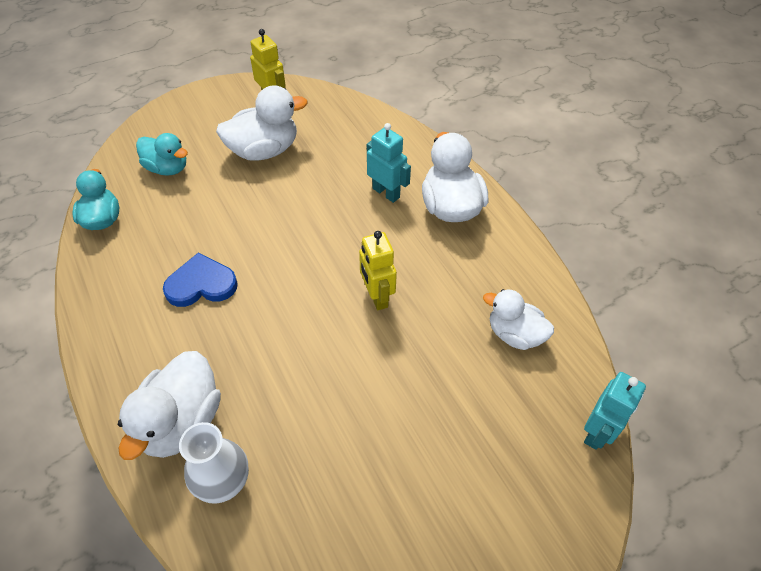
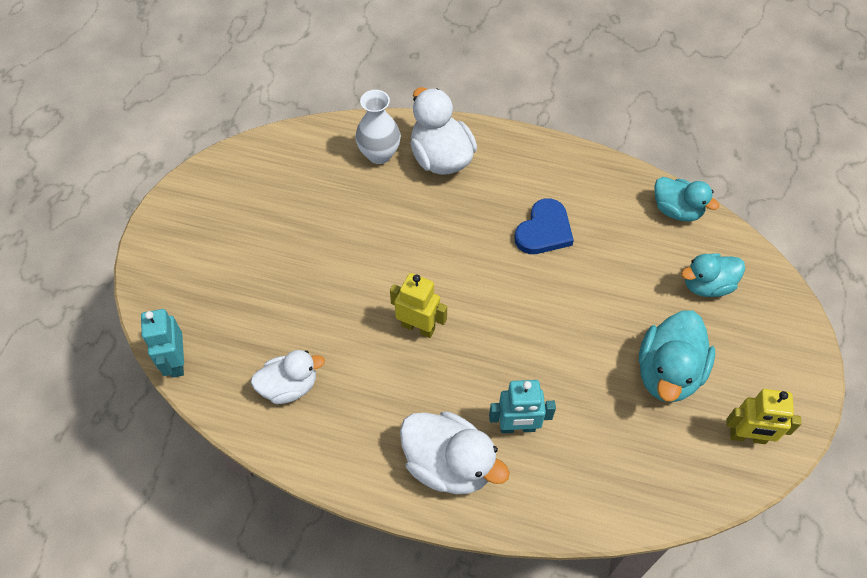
camera: 135 degrees right, 5 degrees up
(264, 150) = (668, 373): white duck -> turquoise duck

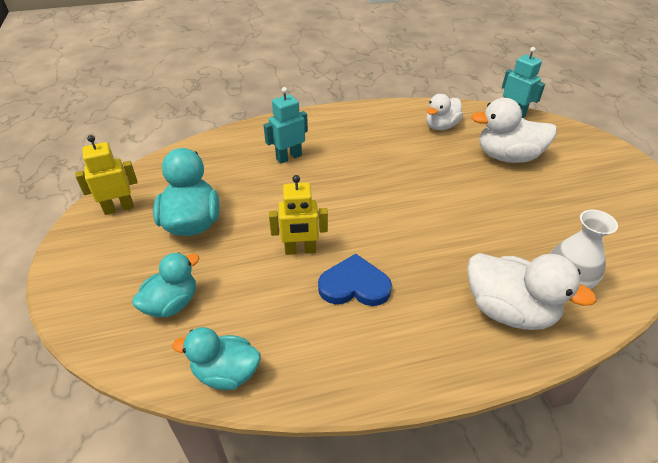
camera: 150 degrees right, 15 degrees down
(418, 327) = (396, 179): yellow robot -> yellow robot (300, 250)
(449, 464) = (319, 130): white duck -> white duck (507, 157)
(544, 230) = (354, 285): blue heart -> blue heart turned 90 degrees clockwise

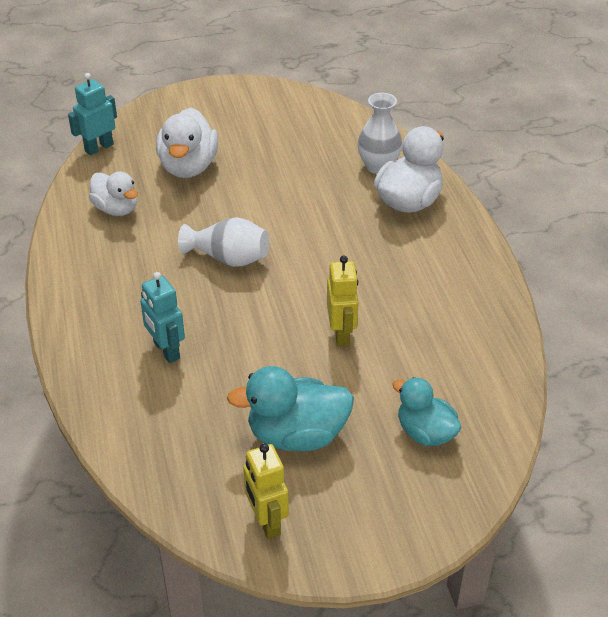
camera: 90 degrees left, 0 degrees up
(226, 373) = (499, 379): turquoise duck -> none
(354, 285) = (388, 293): blue heart -> none
(392, 183) = (228, 258): none -> white vase

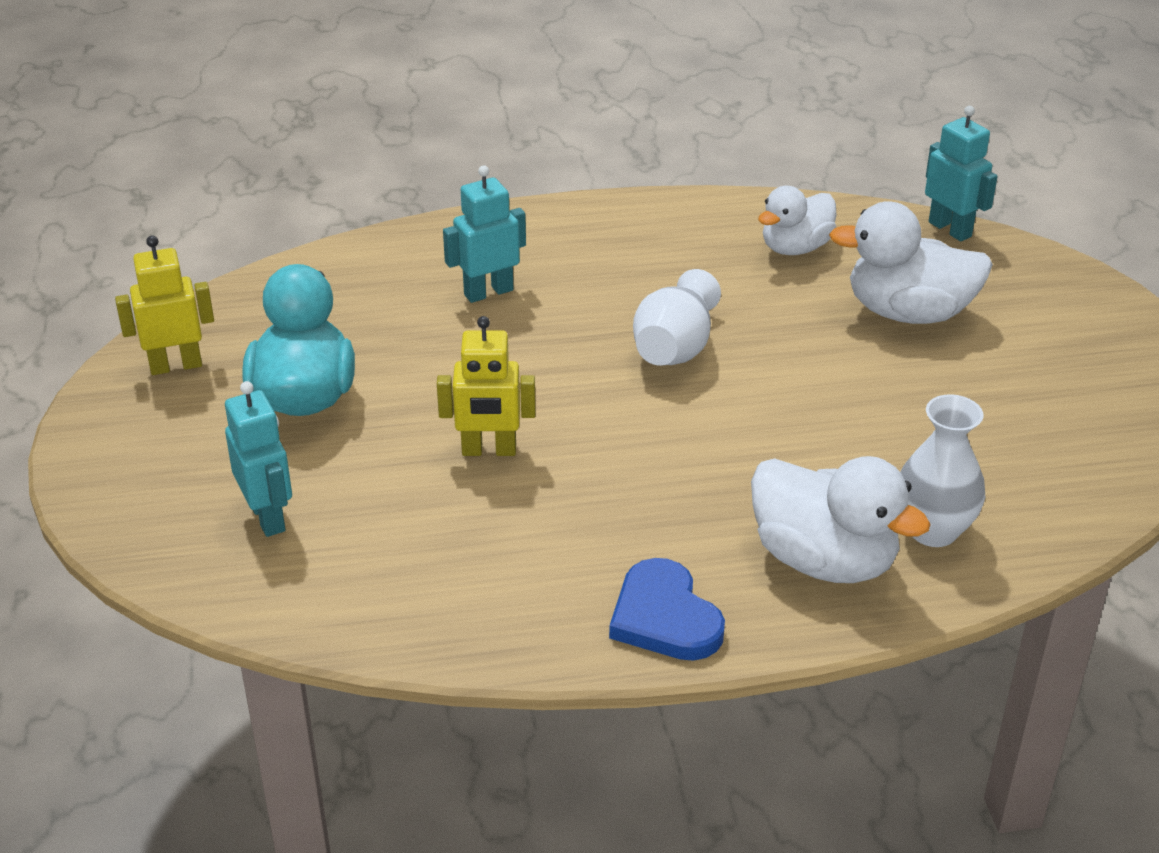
camera: 95 degrees right, 5 degrees down
(425, 432) = (268, 517): turquoise duck -> turquoise robot
(465, 255) = (665, 617): none -> blue heart

